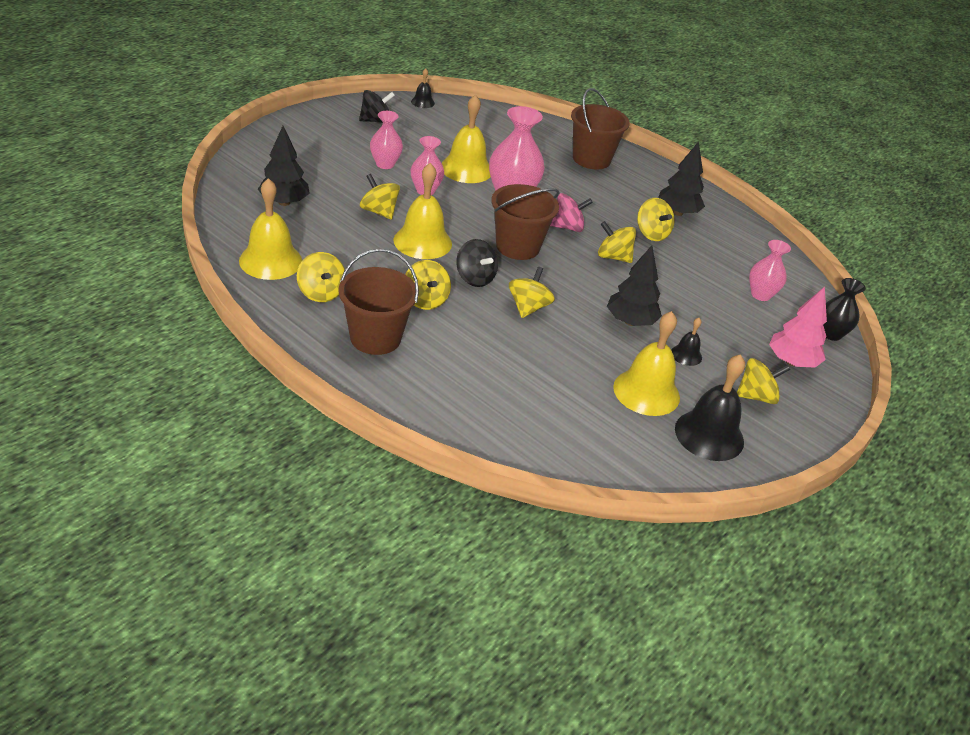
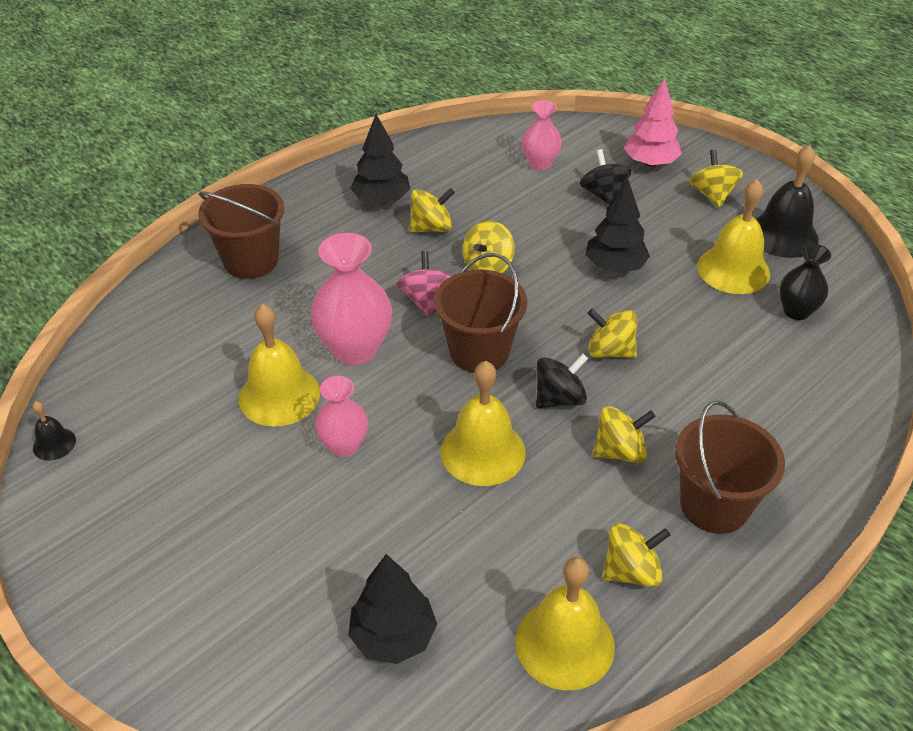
camera: 80 degrees left, 5 degrees up
(375, 121) = (115, 510): black spinning top -> black spinning top (603, 194)
(379, 211) = (409, 504): yellow spinning top -> none
(385, 164) = (265, 496): pink vase -> none
(686, 355) = (662, 232): black bell -> none
(831, 334) = (596, 129): black vase -> black vase (796, 311)

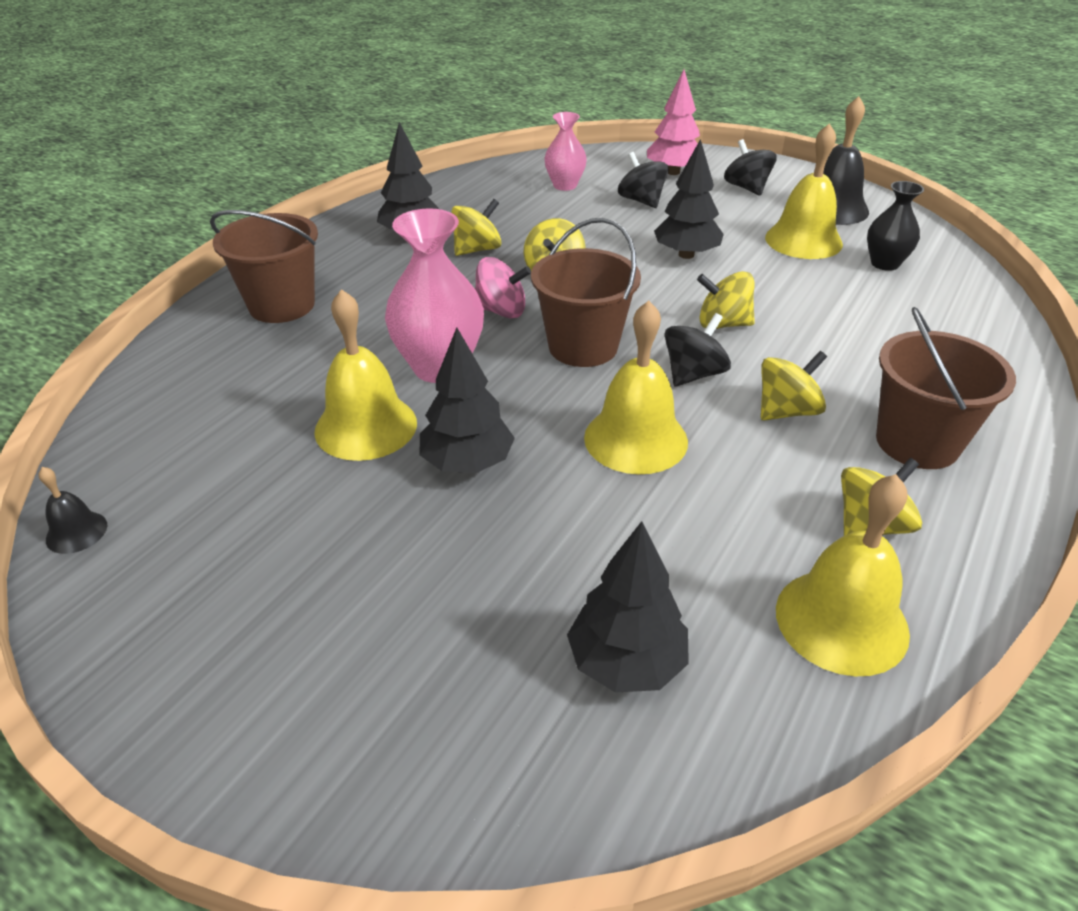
camera: 15 degrees left, 5 degrees down
(344, 445) = (467, 463): pink vase -> black tree
(426, 300) = (501, 311): pink spinning top -> pink spinning top turned 120 degrees clockwise
(712, 195) = (746, 188): yellow spinning top -> black spinning top

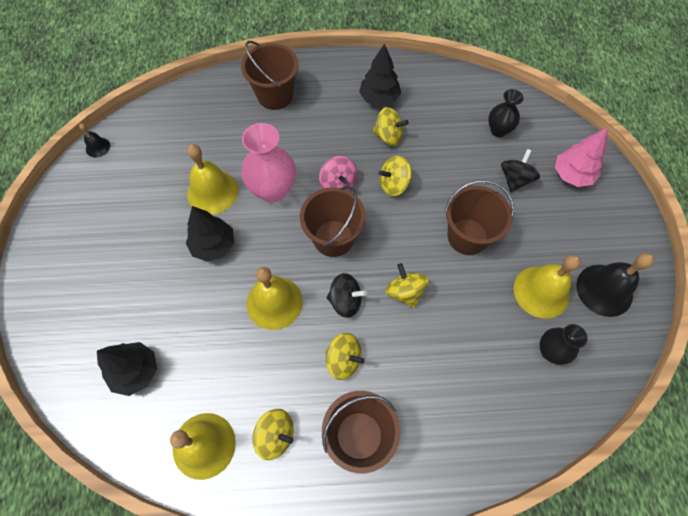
camera: 55 degrees right, 25 degrees up
(565, 185) = (498, 130): pink vase -> black vase
(686, 254) = (467, 236): black tree -> brown bucket
(746, 188) = (588, 227): black spinning top -> none

